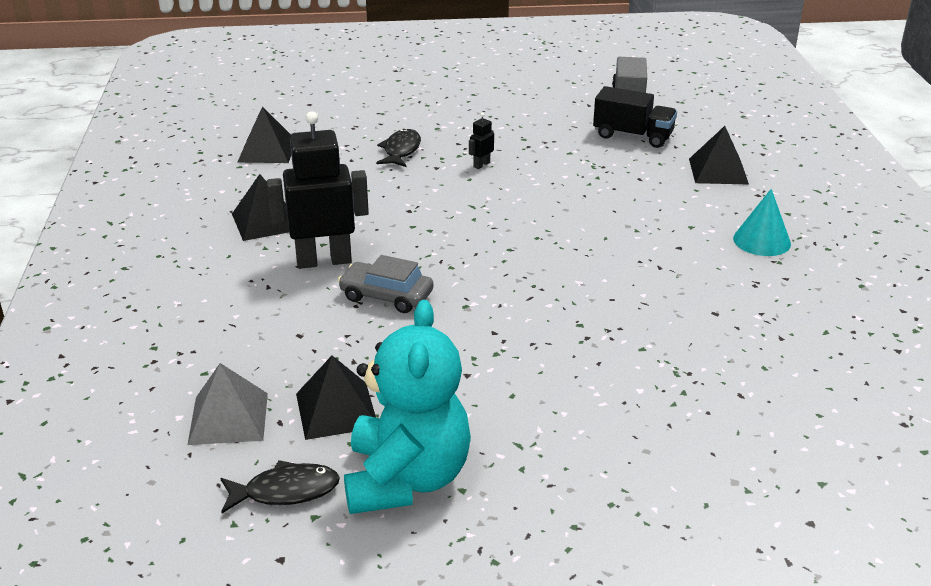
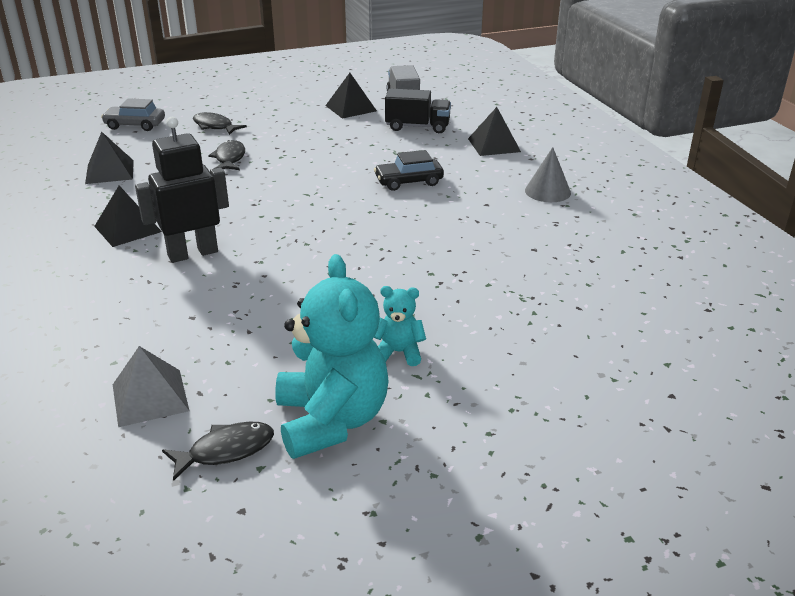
camera: 15 degrees left, 0 degrees up
(336, 410) = (248, 374): black pyramid -> black pyramid (351, 108)
(386, 296) = (259, 274): grey car -> grey car (135, 125)
(397, 108) = (214, 126): none -> black fish
(481, 165) = (302, 162): black robot -> none
(507, 414) = (398, 352): none -> turquoise teddy bear
(596, 206) = (409, 182): none -> black car
(761, 241) = (547, 191): turquoise cone -> grey cone

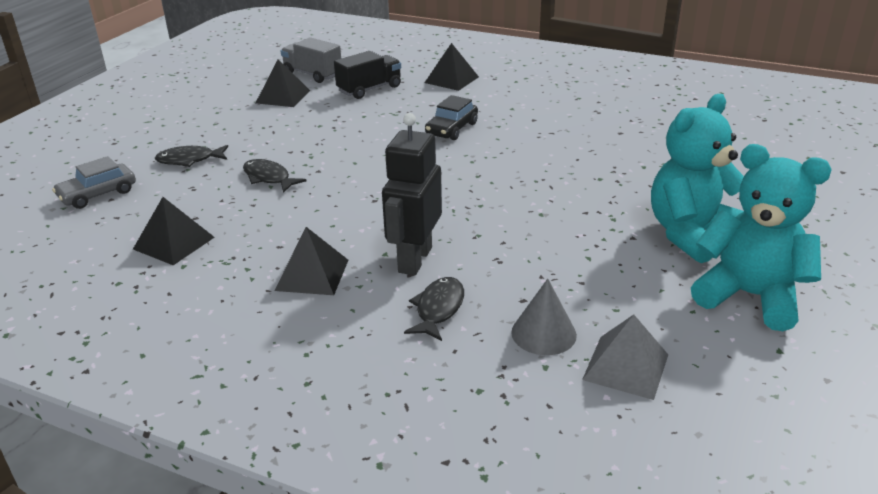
camera: 45 degrees left, 0 degrees up
(226, 451) = (742, 357): black fish -> black fish (438, 309)
(398, 352) = (691, 234): turquoise teddy bear -> turquoise teddy bear, size x2.10
(547, 191) = (550, 94): grey cone -> grey cone (543, 333)

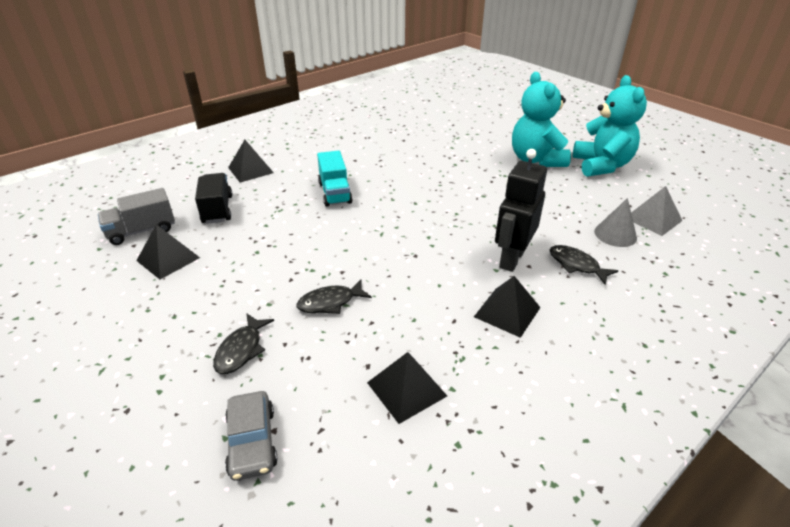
camera: 65 degrees left, 5 degrees up
(414, 260) = (511, 259): black robot -> black robot turned 75 degrees clockwise
(452, 129) = (335, 193): black car -> turquoise truck
(749, 296) = (601, 166): turquoise teddy bear -> turquoise teddy bear turned 120 degrees clockwise

